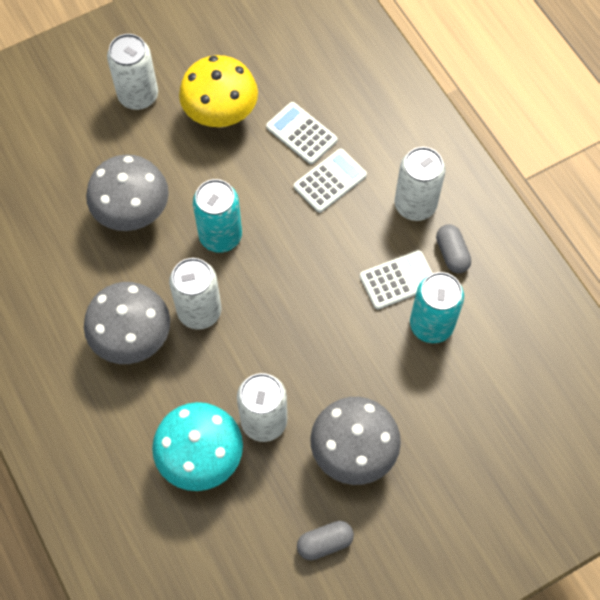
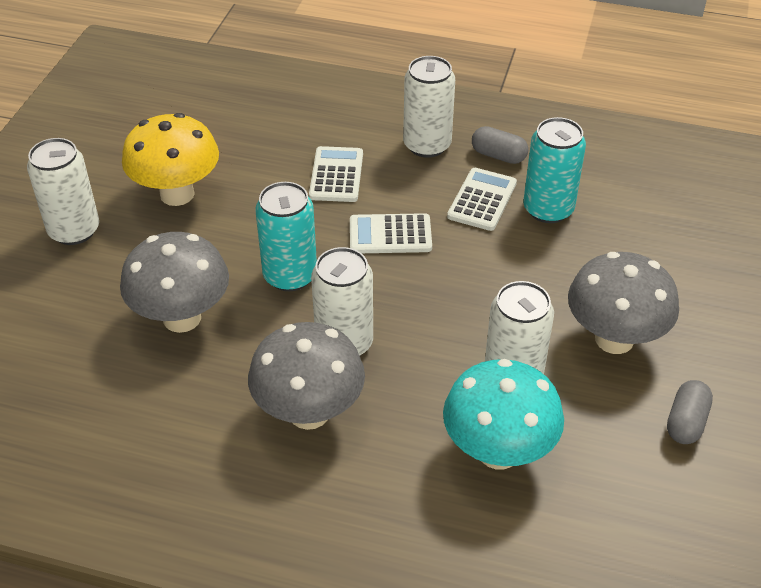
camera: 45 degrees left, 20 degrees down
(301, 134) = (269, 161): white calculator -> white calculator (390, 235)

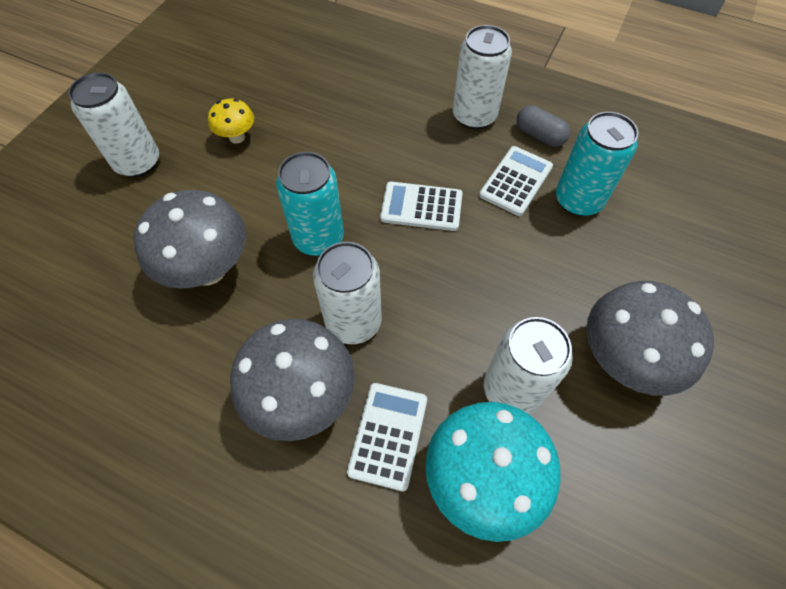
camera: 10 degrees right, 15 degrees up
(177, 194) = (237, 137): yellow mushroom -> yellow mushroom, size x0.51
(336, 175) = (384, 136): white calculator -> white calculator (388, 435)
(686, 422) = (687, 477): grey capsule -> none

